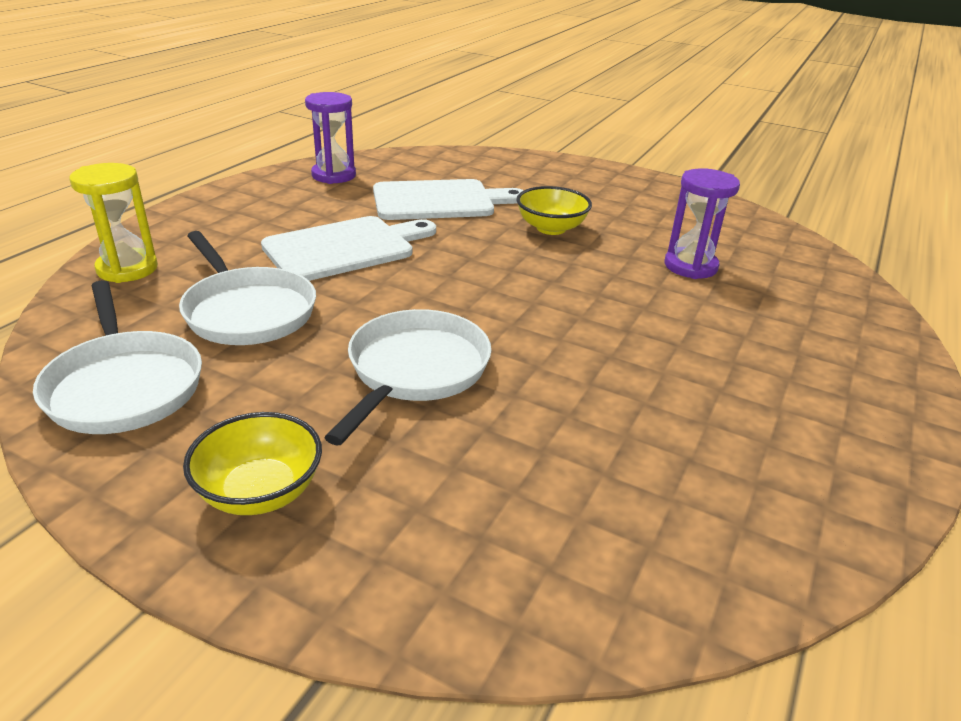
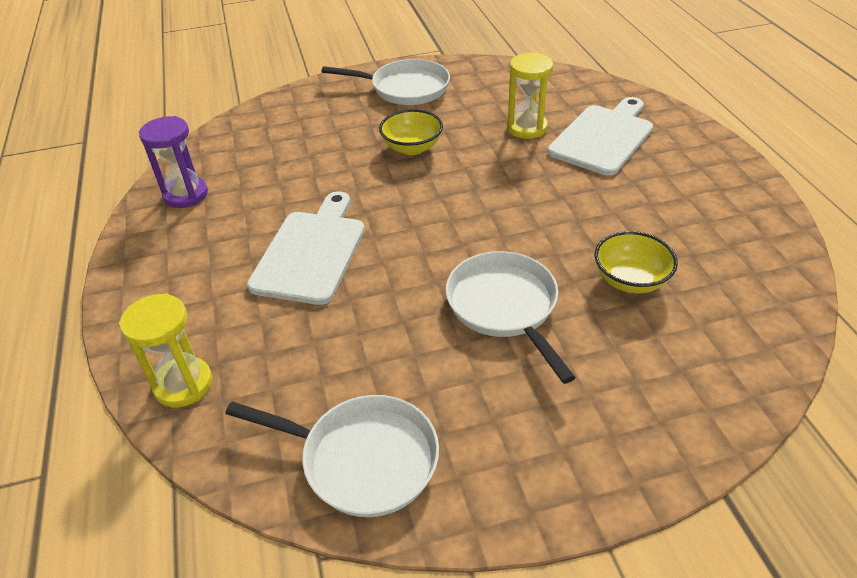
camera: 40 degrees left, 10 degrees up
(247, 311) = (337, 347): white pan -> white pan (405, 88)
(260, 492) = (556, 443): yellow bowl -> yellow bowl (630, 280)
(439, 201) = (305, 169): white cutting board -> white cutting board (603, 137)
(690, 266) = (526, 128): purple hourglass -> yellow hourglass

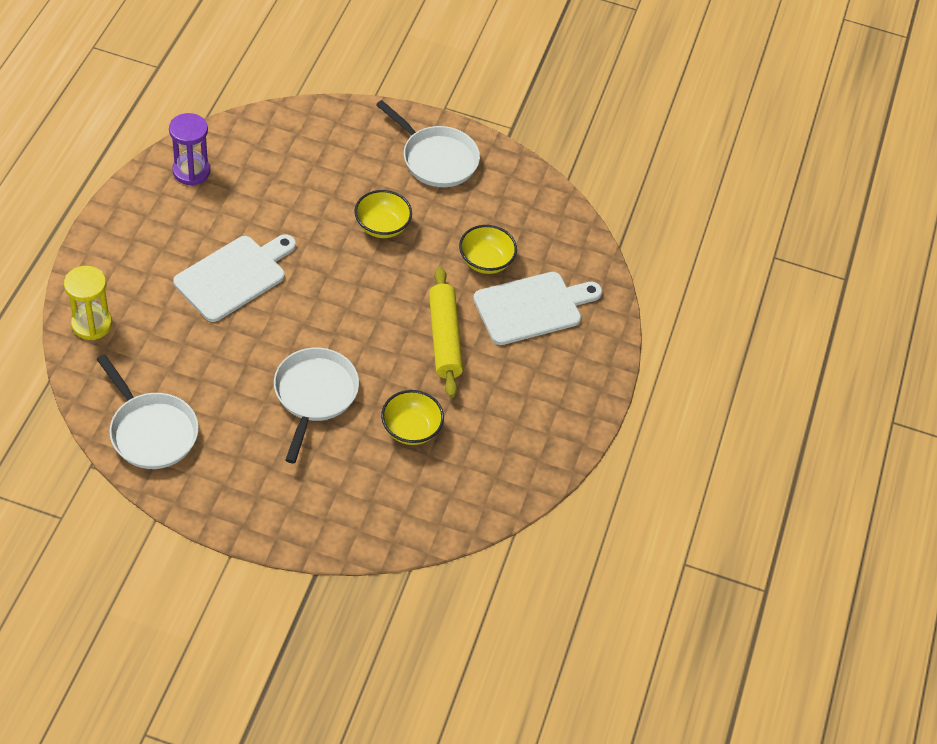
camera: 25 degrees right, 10 degrees up
(526, 128) = (486, 261): yellow hourglass -> yellow bowl
(564, 194) = (444, 338): none -> yellow rolling pin

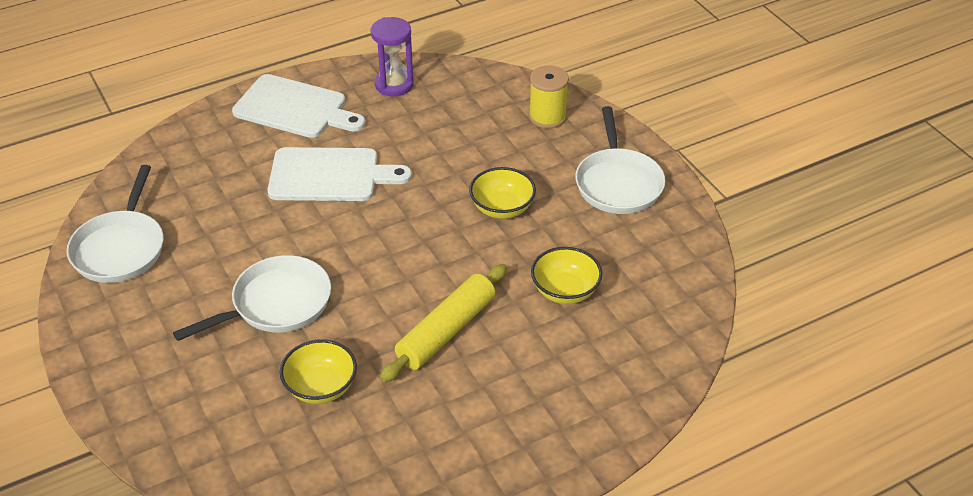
camera: 50 degrees right, 10 degrees down
(92, 324) = (182, 147): yellow hourglass -> none
(334, 133) = (547, 117): none -> yellow spool
(532, 307) = (564, 358): white cutting board -> white cutting board (295, 108)

